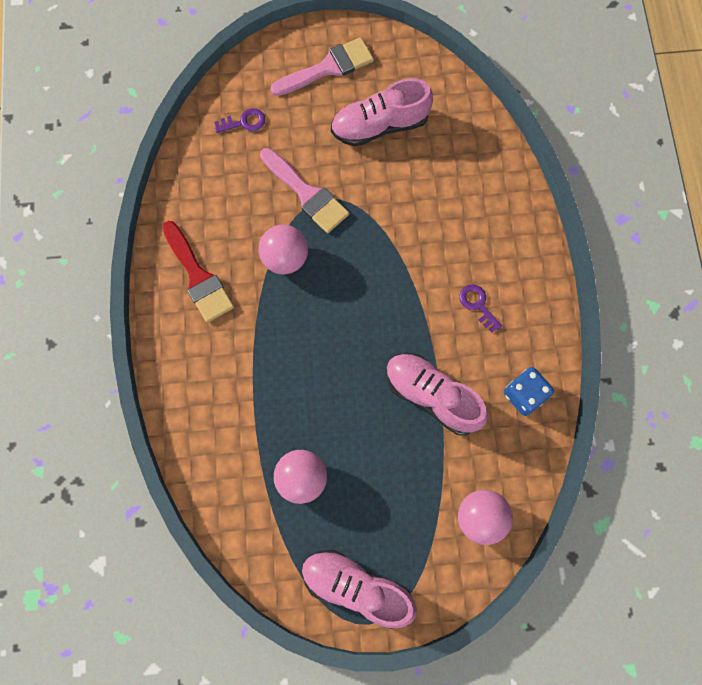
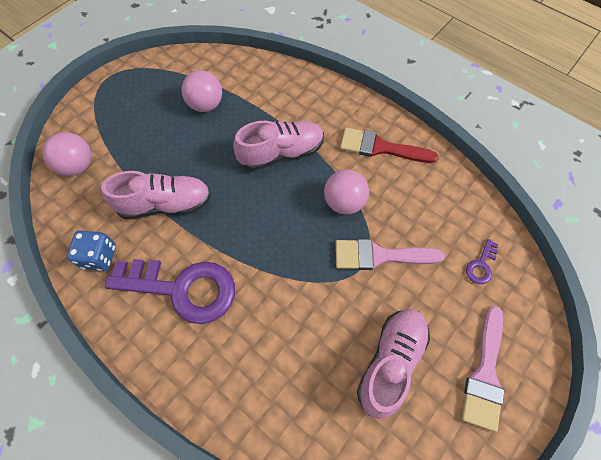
camera: 135 degrees right, 10 degrees down
(356, 588) = (127, 85): pink shoe -> pink shoe (281, 153)
(477, 305) = (183, 288): purple key -> purple key, size x2.44

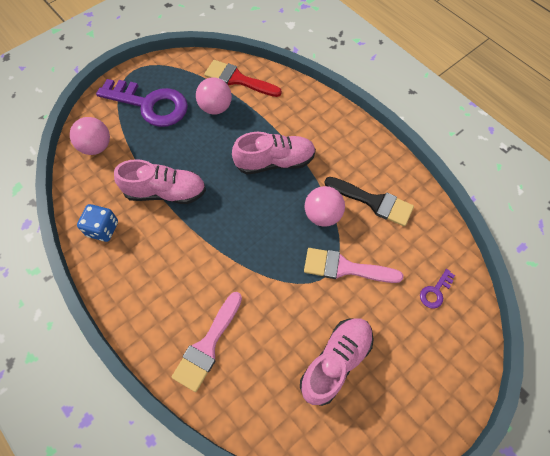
camera: 10 degrees right, 0 degrees up
(183, 288) = (168, 268): purple key -> purple key (150, 104)
(380, 147) = (366, 170): red brush -> red brush (238, 79)
(395, 180) = (373, 202): none -> black brush
(485, 374) = (417, 386): pink brush -> pink brush (207, 345)

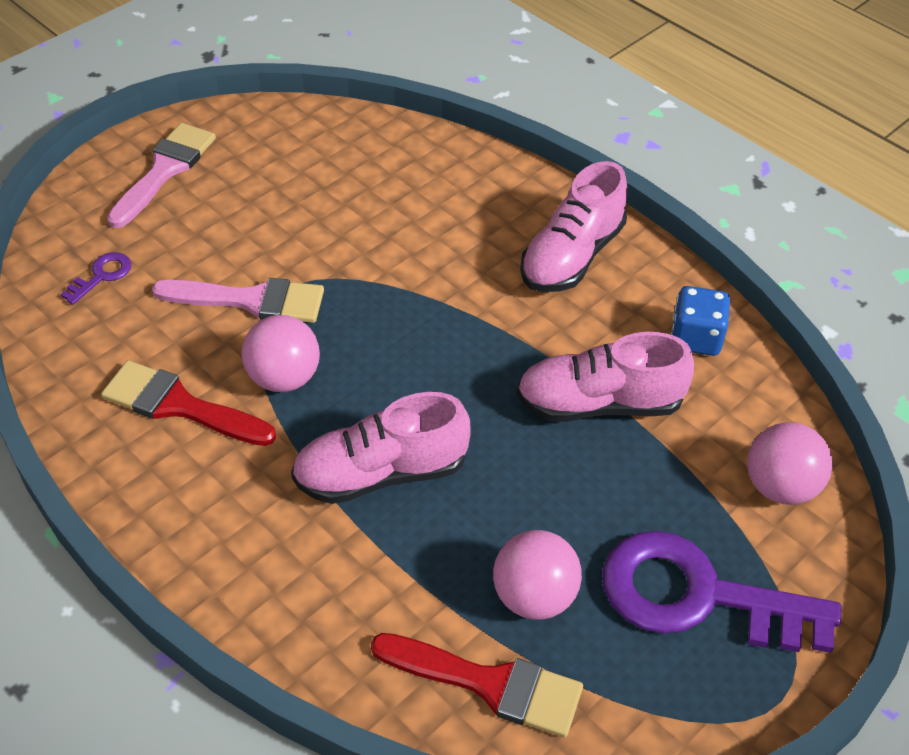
camera: 175 degrees right, 15 degrees down
(207, 345) = (472, 201): pink brush -> pink brush (165, 170)
(335, 362) = (279, 192): pink shoe -> pink shoe (572, 256)
(373, 202) = (179, 405): black brush -> red brush

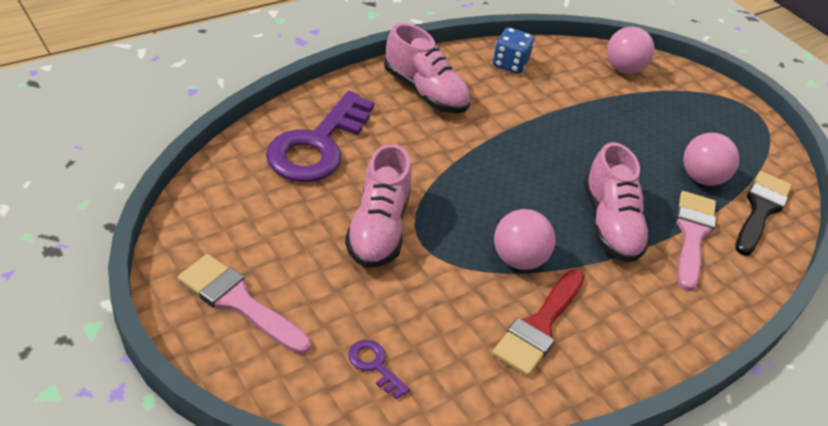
camera: 85 degrees left, 5 degrees down
(251, 300) = (430, 265): pink brush -> pink brush (692, 234)
(489, 684) = (760, 210): red brush -> black brush
(599, 404) = (558, 115): pink shoe -> pink shoe (378, 229)
(698, 596) = (696, 118): purple key -> purple key (318, 145)

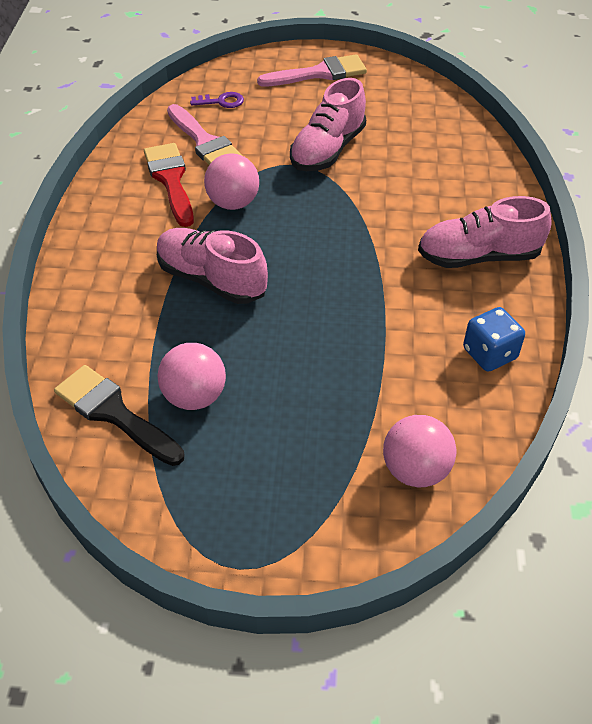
camera: 135 degrees right, 5 degrees up
(318, 145) = (445, 159): purple key -> none
(378, 229) = (327, 150): pink shoe -> pink shoe turned 105 degrees counterclockwise
(692, 234) = (146, 329): pink brush -> pink brush (205, 142)
(760, 210) = (114, 413): black brush -> black brush turned 150 degrees clockwise

